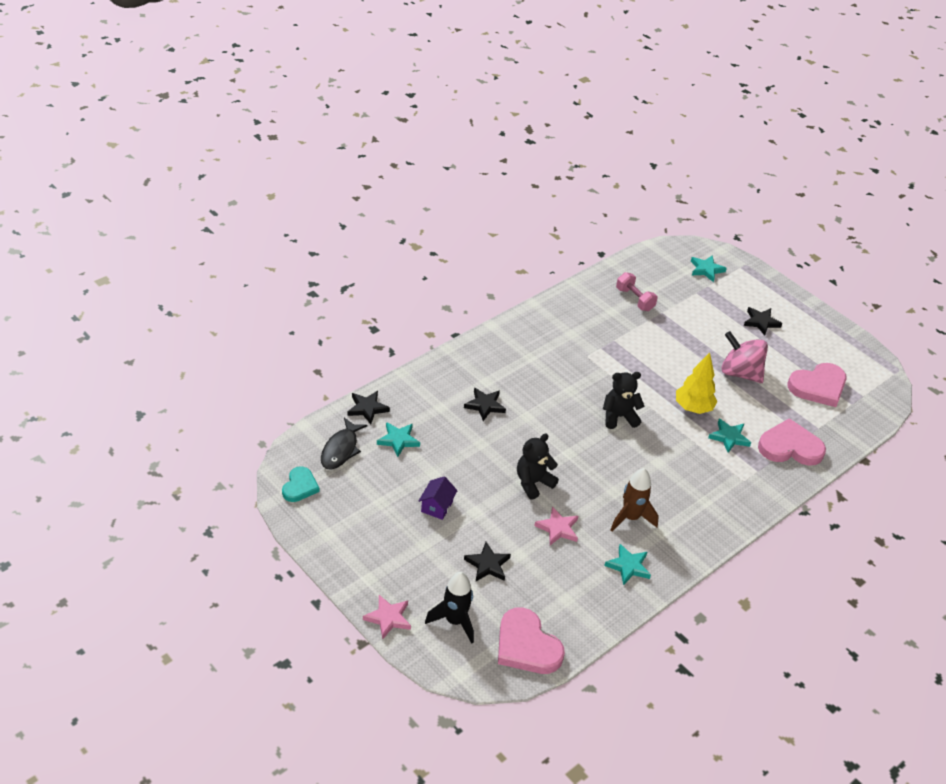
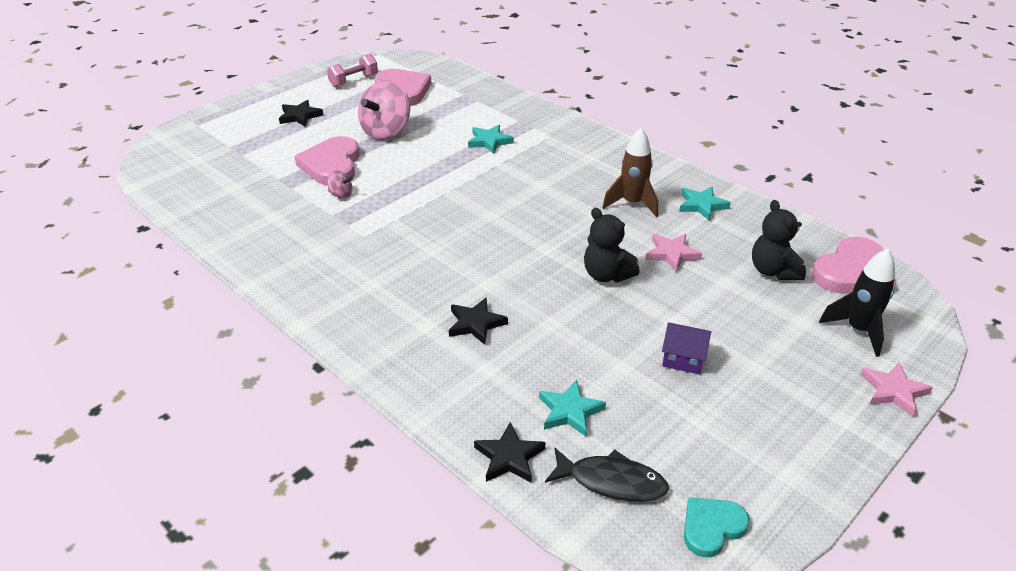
camera: 90 degrees left, 5 degrees down
(300, 486) = (712, 527): turquoise heart -> turquoise heart turned 45 degrees counterclockwise
(487, 565) = (756, 307): black star -> none
(619, 417) = (473, 211): black teddy bear -> black teddy bear (773, 271)
(634, 299) = (251, 198): pink dumbbell -> pink dumbbell (354, 81)
(641, 345) = (341, 194): none -> pink spinning top
(693, 408) = (448, 161): yellow tree -> none
(706, 270) = (198, 147): turquoise star -> none
(790, 447) = (494, 109): pink heart -> pink heart (332, 165)

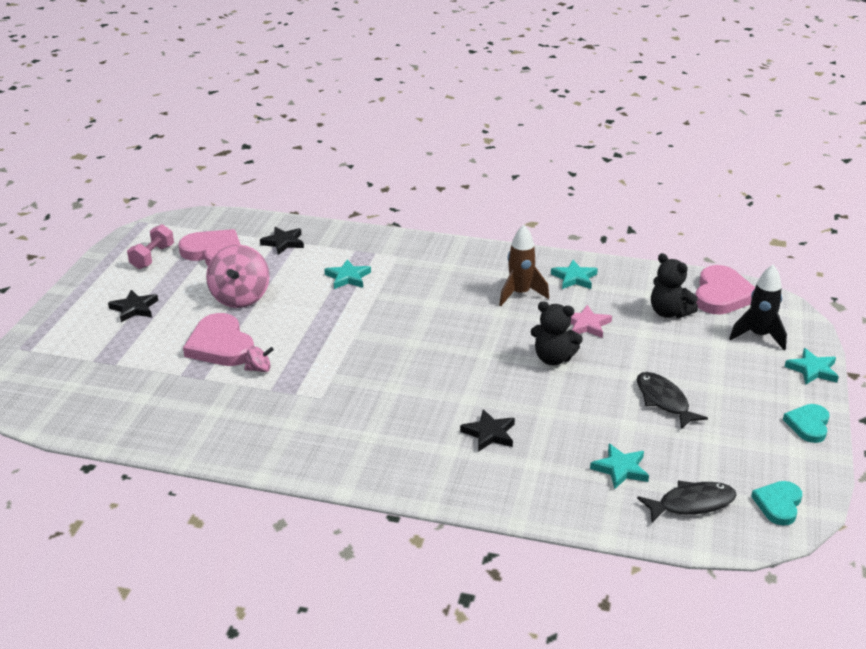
camera: 30 degrees left, 5 degrees down
(509, 457) = (609, 518): black star -> black star (283, 242)
(683, 359) = (664, 401): purple house -> black fish
(832, 451) = (808, 425): none -> turquoise heart
(893, 391) = (812, 370): pink star -> turquoise star

